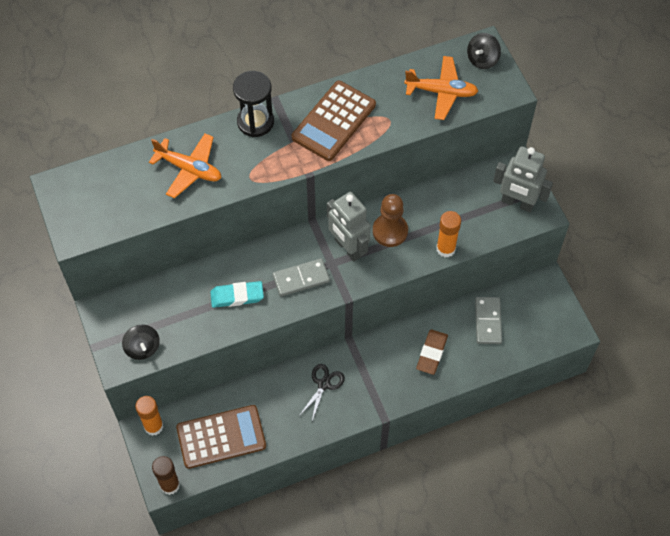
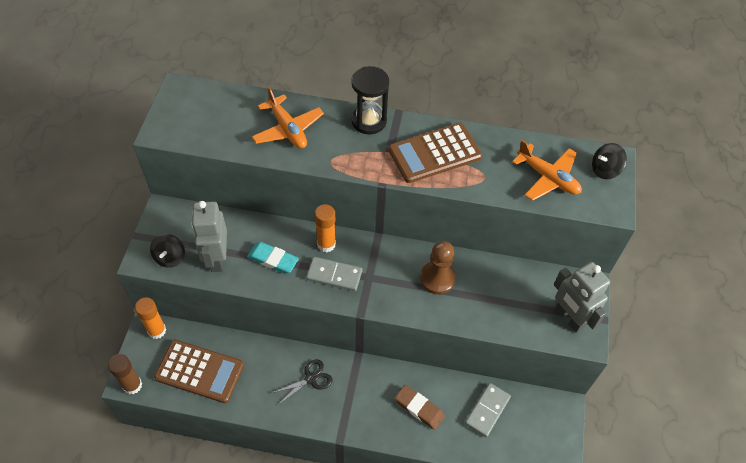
camera: 30 degrees right, 5 degrees down
(348, 248) = (392, 272): grey robot -> grey robot (217, 258)
(431, 353) = (419, 408): brown eraser -> brown eraser turned 75 degrees clockwise
(445, 249) = (476, 321): orange glue stick -> orange glue stick (326, 244)

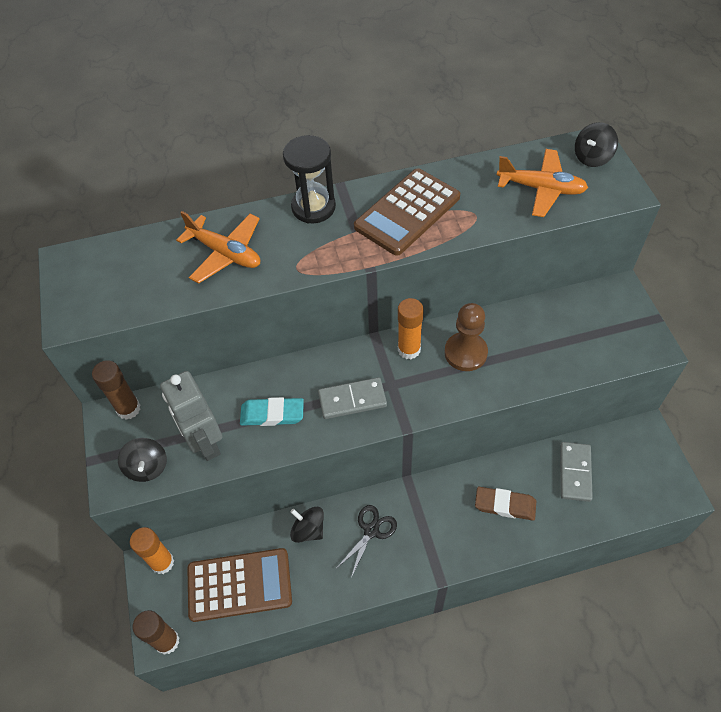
camera: 20 degrees left, 0 degrees up
(179, 211) = (128, 409): none -> brown glue stick
(267, 357) = (308, 530): none -> black spinning top
(326, 244) = (323, 370): orange glue stick -> orange glue stick (409, 349)
(569, 318) = (623, 332): grey robot -> none

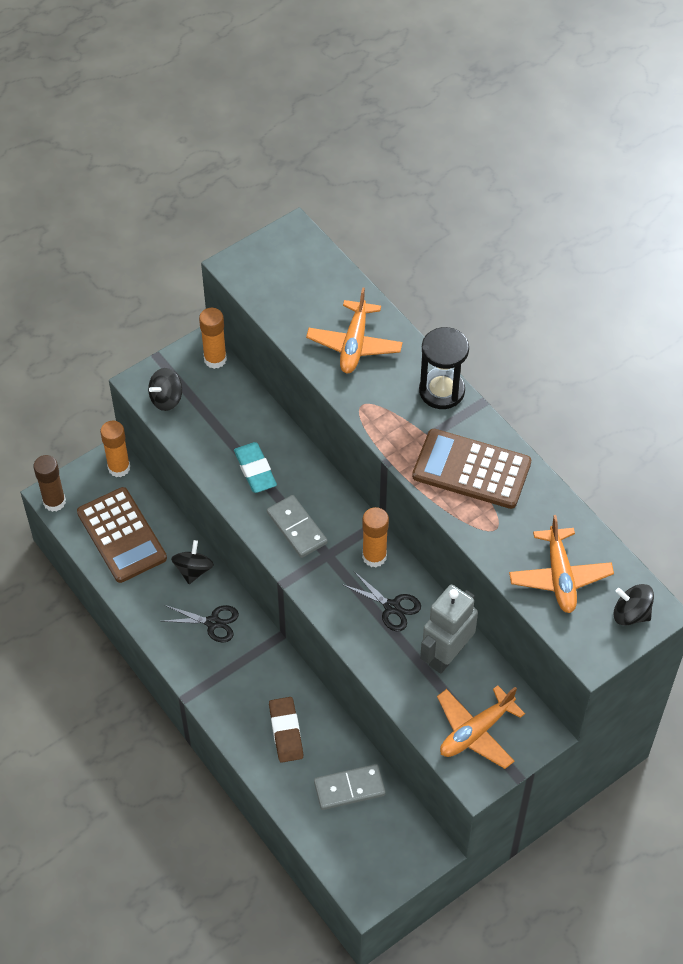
camera: 65 degrees right, 0 degrees up
(128, 409) = (215, 359): brown glue stick -> orange glue stick
(205, 442) = (206, 430): grey robot -> grey robot (446, 655)
(465, 353) = (392, 607): brown pawn -> black scissors
(608, 332) = (476, 732): none -> orange plane

